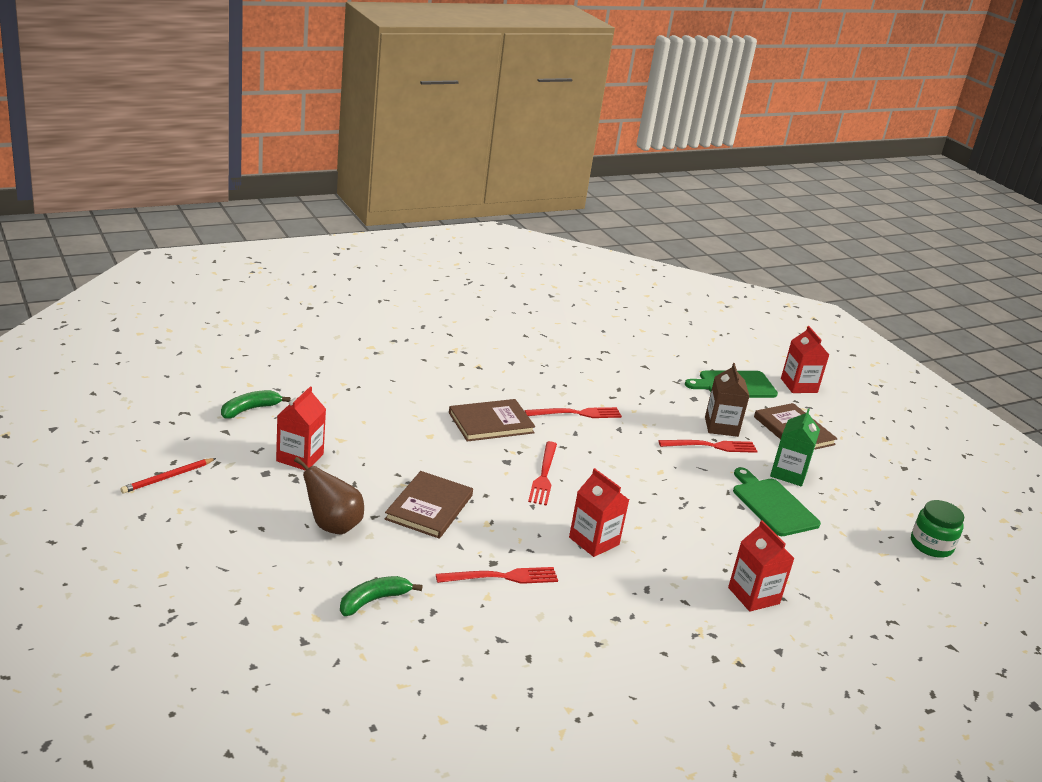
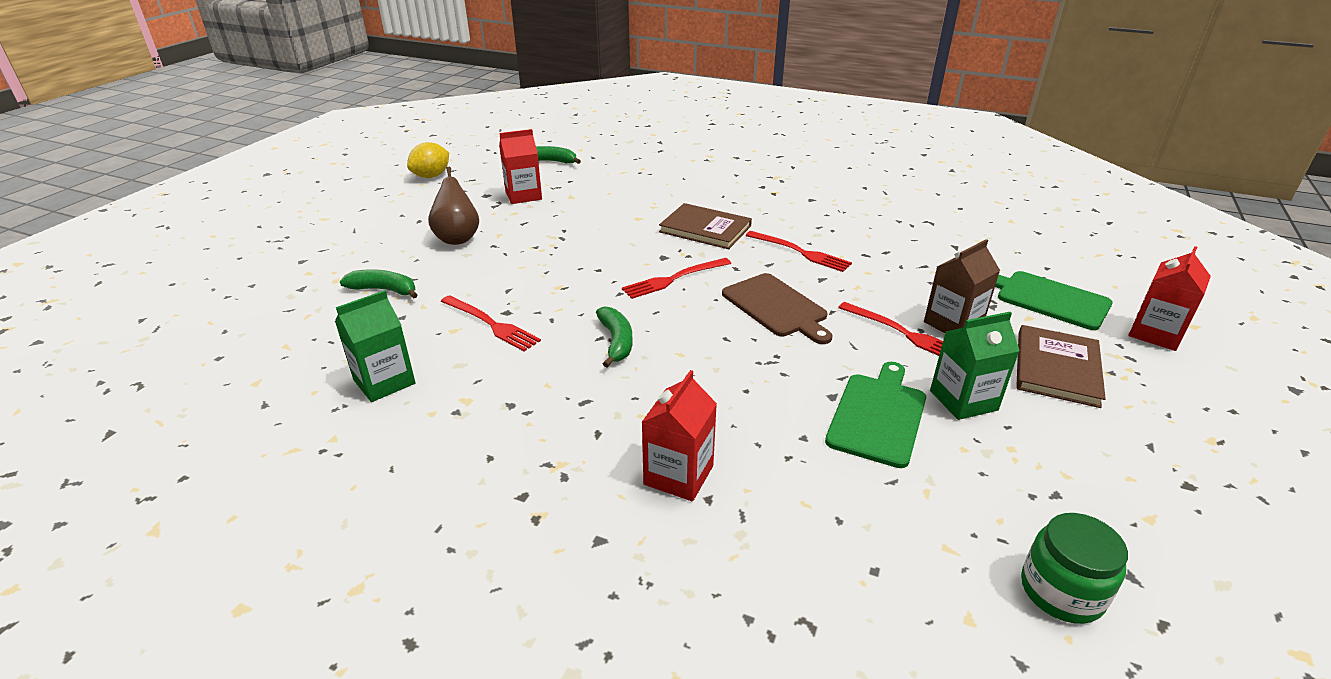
camera: 55 degrees right, 5 degrees up
(168, 477) = (431, 176): red pencil -> yellow lemon
(429, 507) = (540, 257): brown book -> none
(521, 658) = (384, 382): none -> green carton
(594, 541) = (616, 342): red carton -> green banana
(630, 464) = (776, 307): none -> brown cutting board

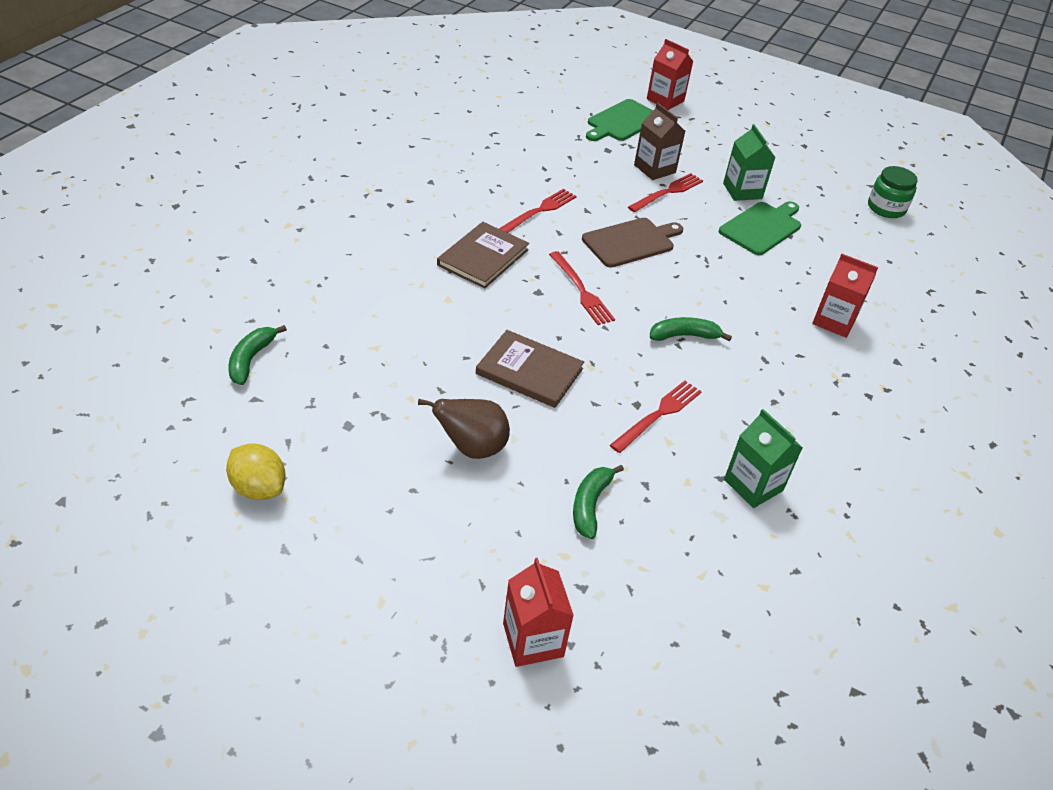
camera: 90 degrees left, 10 degrees up
(523, 195) = (360, 389): red carton -> red carton (533, 640)
(878, 416) = (762, 227): green cutting board -> green cutting board turned 105 degrees clockwise
(1057, 368) = (705, 147): brown book -> brown book (529, 371)

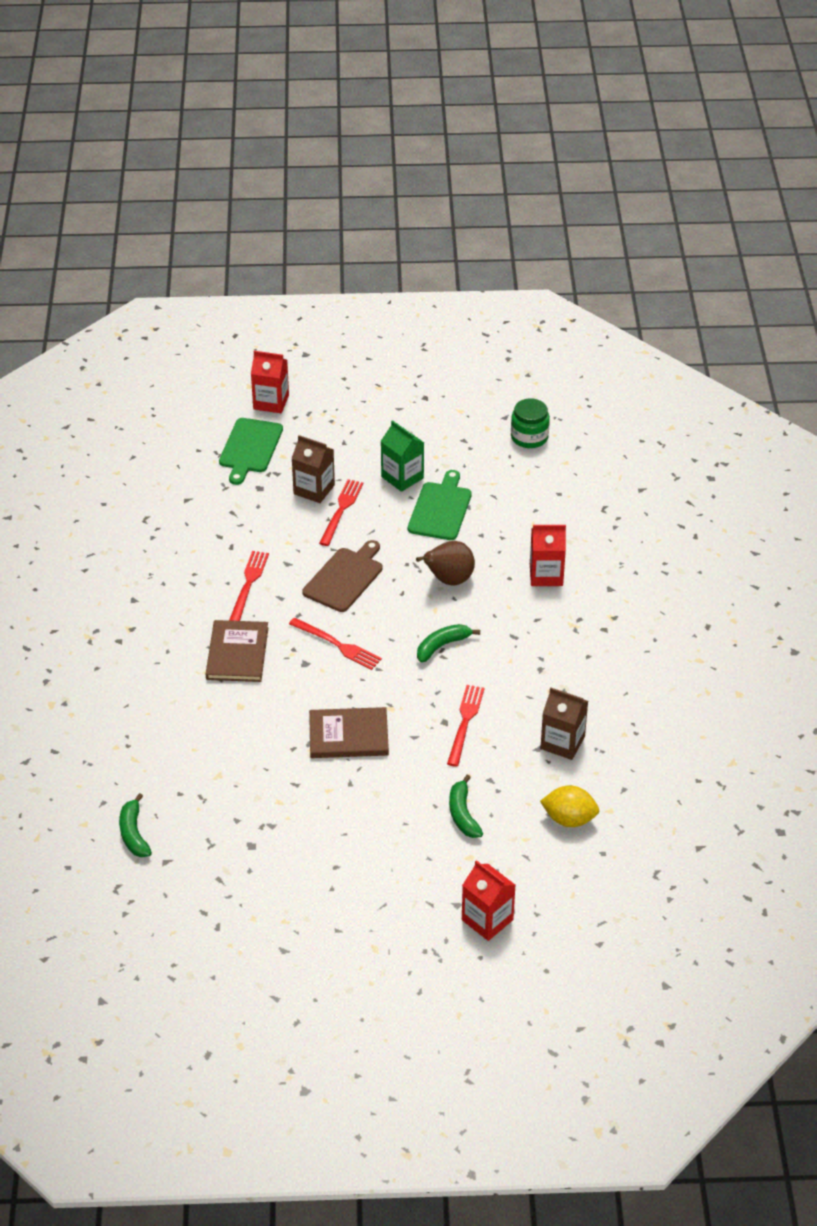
camera: 25 degrees left, 0 degrees up
(259, 488) = (229, 921): yellow lemon -> yellow lemon (569, 819)
(472, 448) = (352, 816): brown pear -> brown pear (449, 580)
(753, 485) = (562, 743): green carton -> brown carton

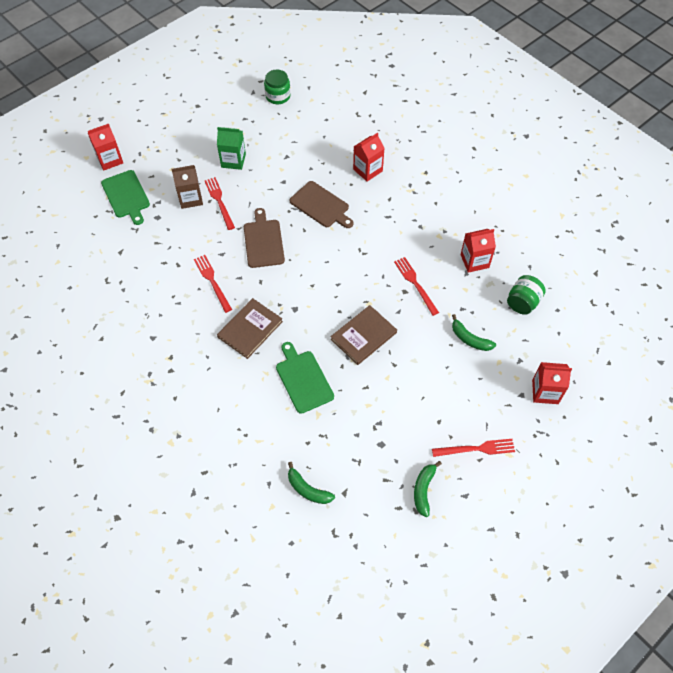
camera: 40 degrees left, 15 degrees up
(237, 653) = (250, 329): brown book -> brown book turned 75 degrees clockwise
(337, 645) = (301, 285): red fork -> red fork (476, 449)
(441, 509) = (273, 166): green cutting board -> green cutting board (303, 379)
(442, 646) = (357, 247): green banana -> green banana (423, 490)
(449, 580) = (321, 206): brown pear -> brown cutting board
(562, 743) = (474, 261): brown carton -> red carton
(569, 819) = (522, 302): yellow lemon -> green jar

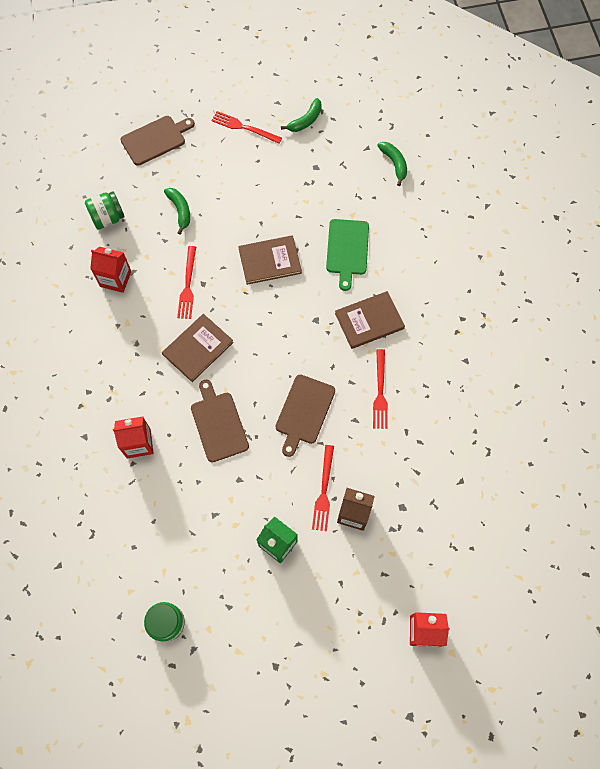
camera: 150 degrees left, 10 degrees up
(126, 196) = (425, 559): green cutting board -> none
(372, 244) = (198, 348): none -> brown book
(545, 392) = (155, 139): red carton -> brown cutting board

